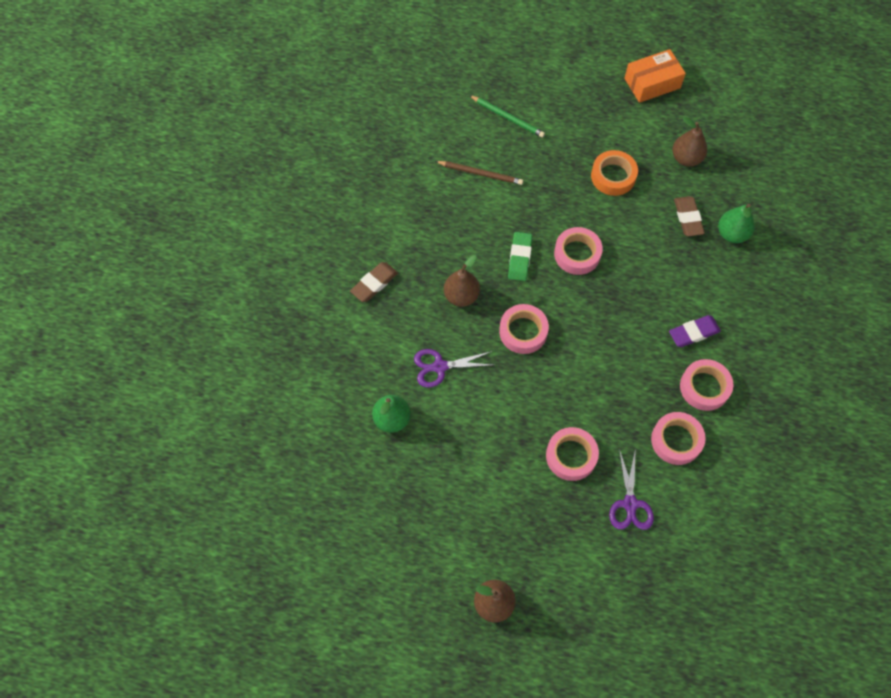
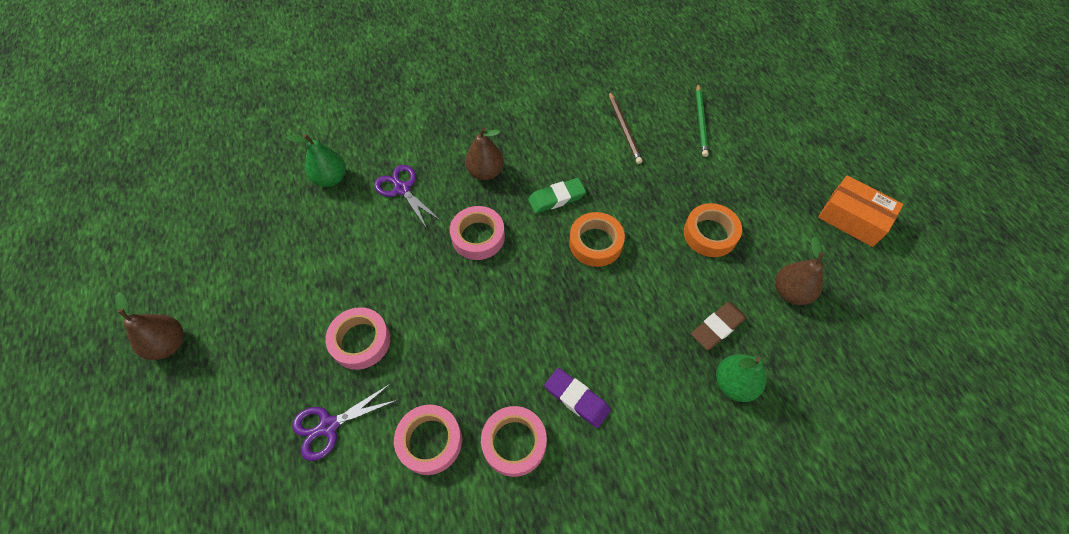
camera: 60 degrees right, 5 degrees down
(374, 284) = (458, 108): brown eraser -> none
(577, 254) = (595, 243): pink tape -> orange tape

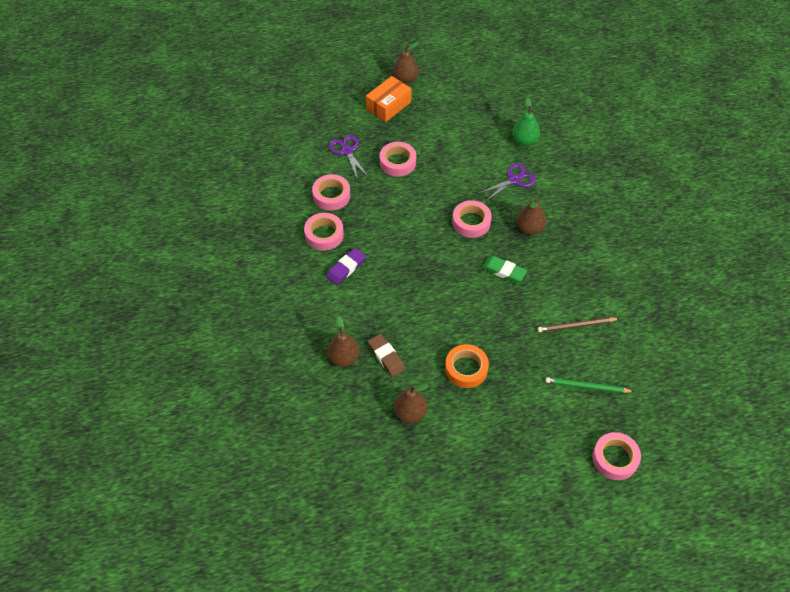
camera: 95 degrees right, 5 degrees down
(556, 198) = (504, 271): green eraser -> green eraser turned 45 degrees counterclockwise
(595, 243) = (462, 291): orange tape -> none
(734, 384) = (344, 358): green pear -> brown pear
(777, 102) = (615, 458): none -> pink tape
(852, 219) = (476, 482): orange box -> orange box (388, 105)

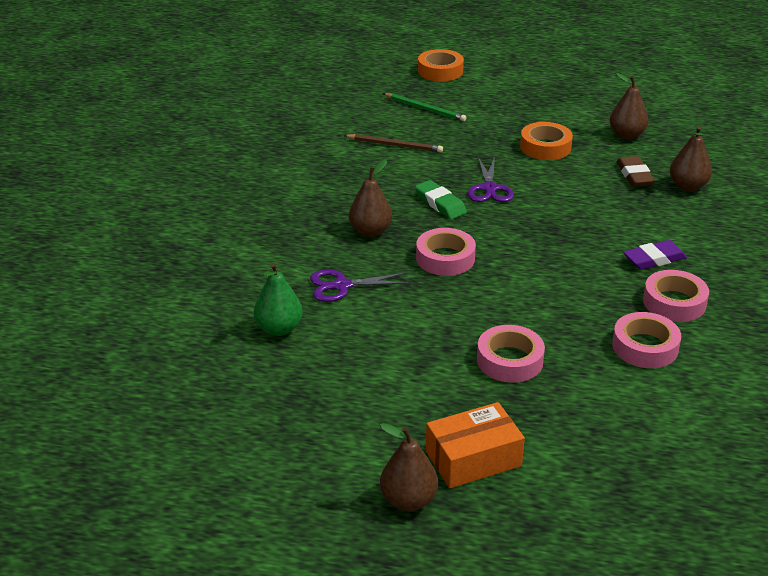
camera: 155 degrees left, 20 degrees down
(347, 151) = (591, 403): purple scissors -> purple scissors (489, 189)
(615, 458) = (440, 71): pink tape -> orange tape

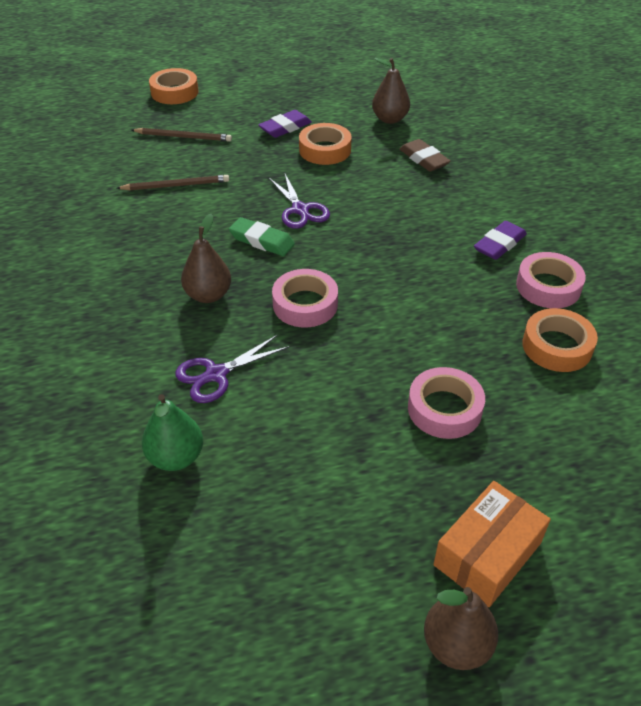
camera: 25 degrees left, 10 degrees up
(425, 109) = (183, 137): green pencil -> brown pencil
(521, 121) = (285, 127): none -> purple eraser
(645, 347) = (557, 346): pink tape -> orange tape
(687, 186) = (476, 158): brown pear -> none

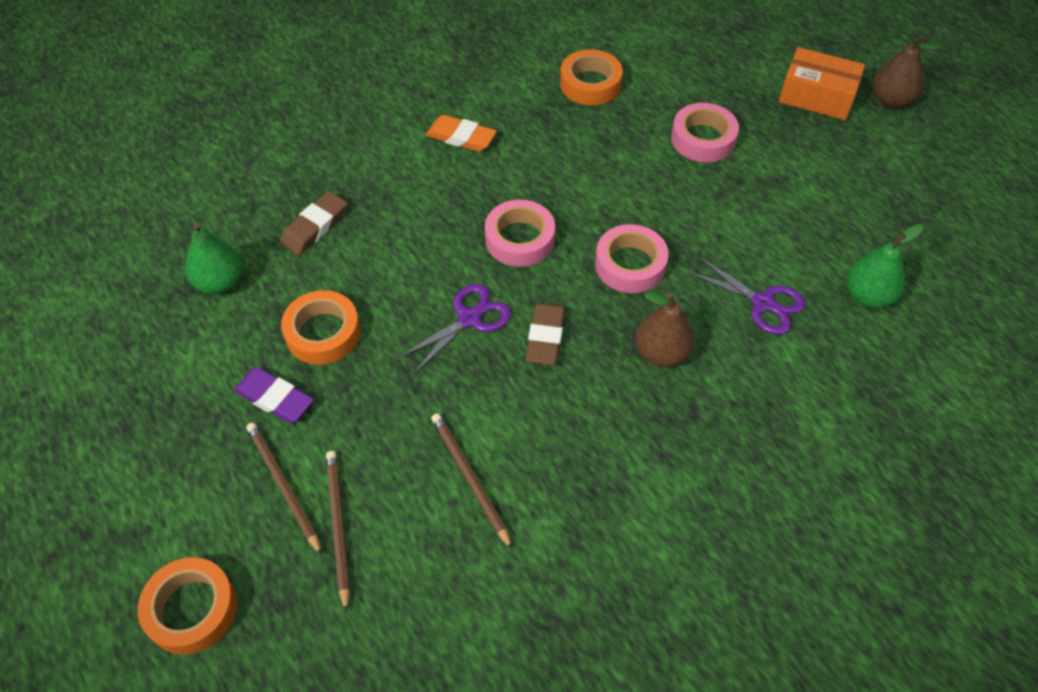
camera: 110 degrees left, 10 degrees up
(223, 124) = (283, 486): none -> brown pencil
(262, 241) = (545, 337): green eraser -> brown eraser
(390, 119) = (220, 282): brown pear -> green pear
(499, 244) = (461, 137): purple eraser -> orange eraser
(548, 286) = (512, 97): pink tape -> pink tape (519, 239)

